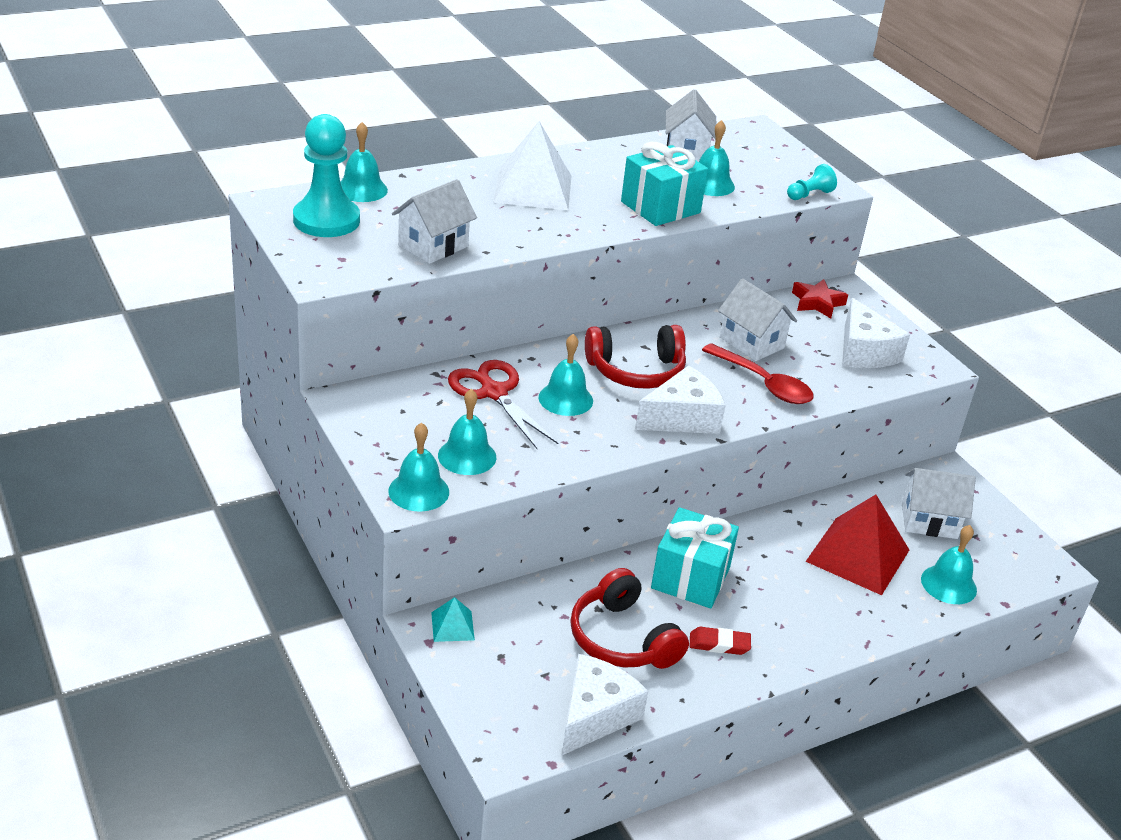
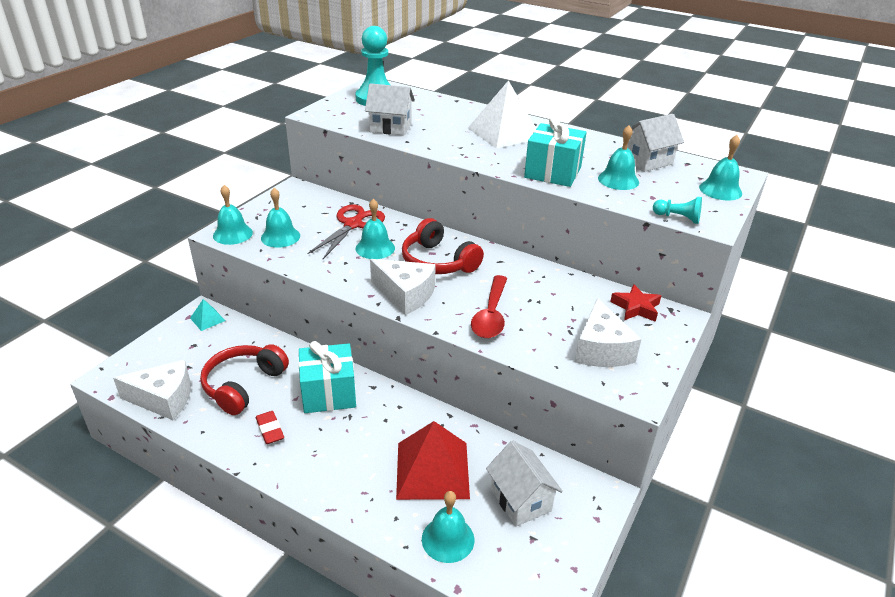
camera: 60 degrees right, 0 degrees up
(361, 189) = (422, 96): turquoise bell -> turquoise bell (720, 190)
(752, 343) = (536, 295): white house -> none
(864, 352) = (601, 349): white cheese -> white cheese turned 45 degrees counterclockwise

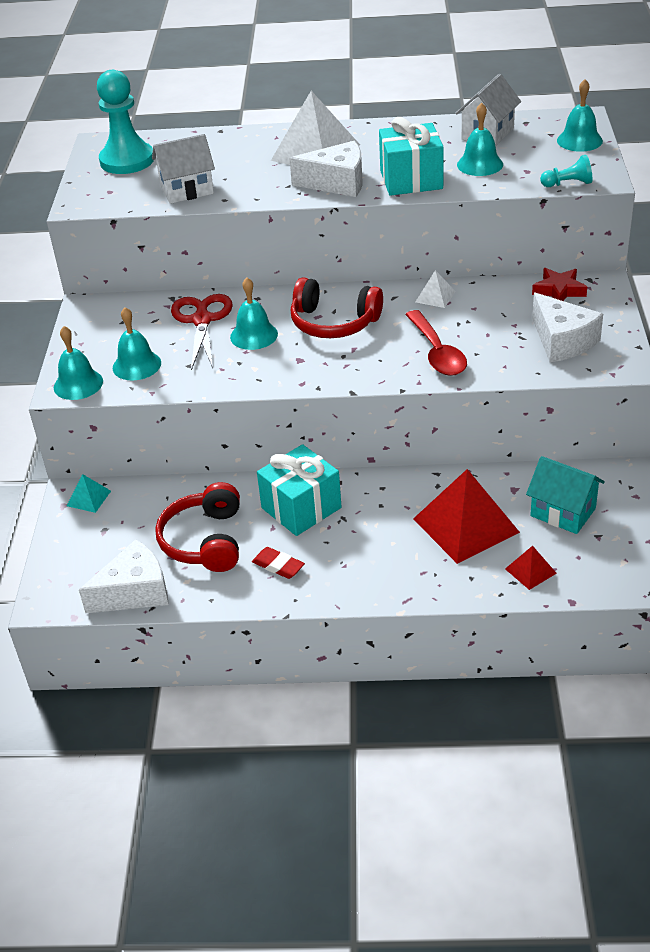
camera: 25 degrees left, 5 degrees up
(405, 294) = (336, 368): white cheese -> white cheese (337, 183)
(448, 539) = (530, 571): turquoise bell -> red pyramid
(520, 500) = (563, 512): white house -> turquoise house
(531, 273) = (435, 296): none -> white pyramid

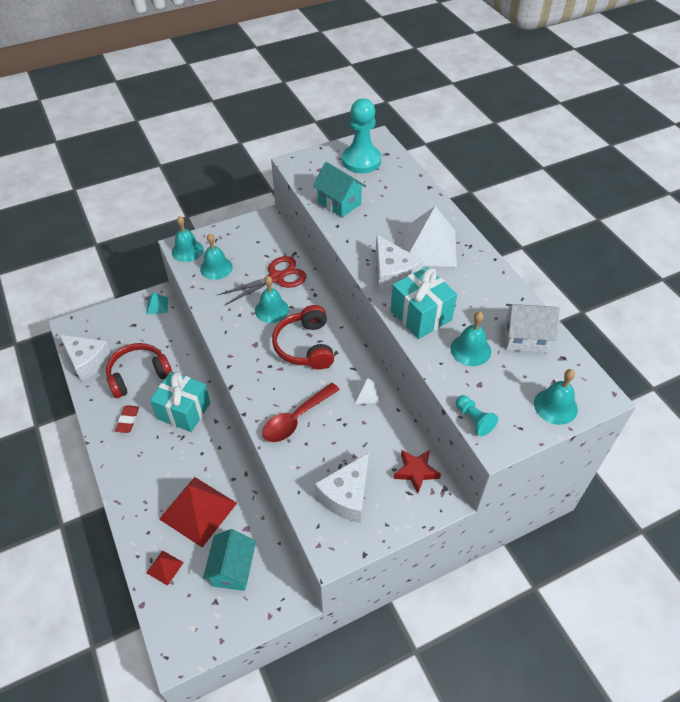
camera: 60 degrees right, 10 degrees up
(187, 190) = (339, 203): white house -> turquoise house

